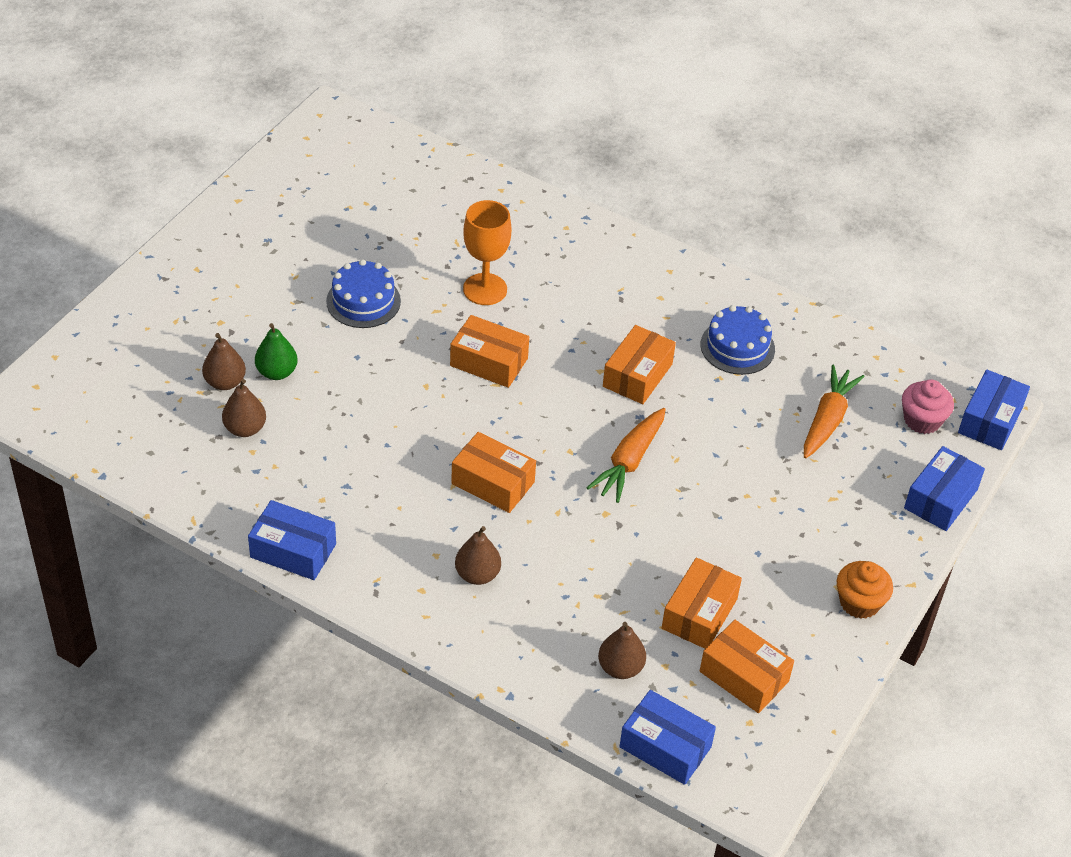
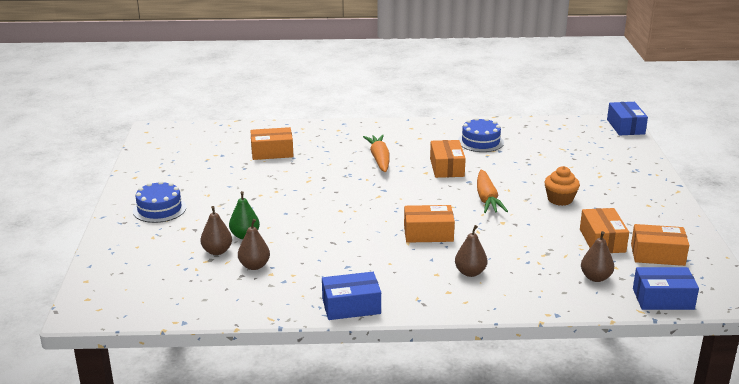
camera: 30 degrees left, 20 degrees down
(363, 301) = (261, 191): blue cake -> blue cake (159, 209)
(485, 289) = (325, 164): orange goblet -> none
(489, 362) = (363, 189): orange box -> orange box (272, 152)
(827, 420) = (557, 151): orange carrot -> orange carrot (379, 159)
(859, 602) = (666, 206): orange cupcake -> orange cupcake (560, 199)
(922, 420) = (598, 137): pink cupcake -> none
(940, 499) = (645, 158): blue box -> none

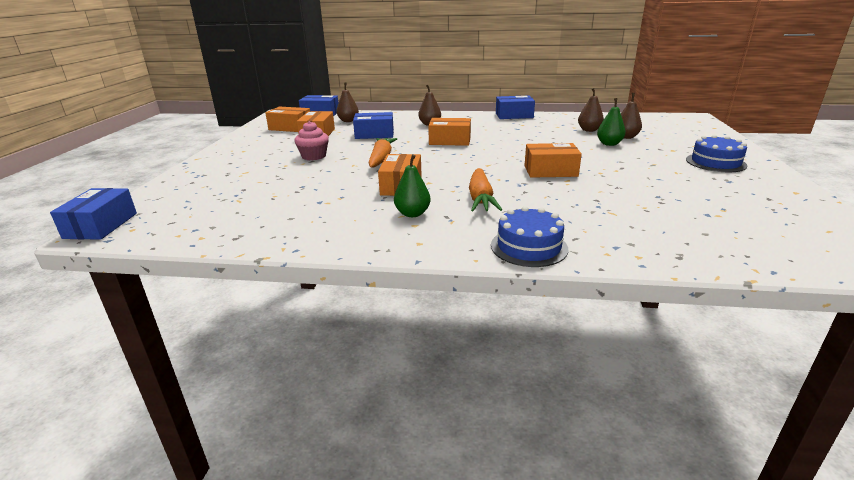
camera: 170 degrees left, 0 degrees up
(272, 152) = (634, 214): orange box -> orange box (550, 171)
(424, 145) = (412, 214): none -> green pear
(480, 142) = (332, 214): blue cake -> blue cake (529, 247)
(528, 243) = (374, 134): none -> blue box
(560, 199) = (314, 156): orange cupcake -> pink cupcake

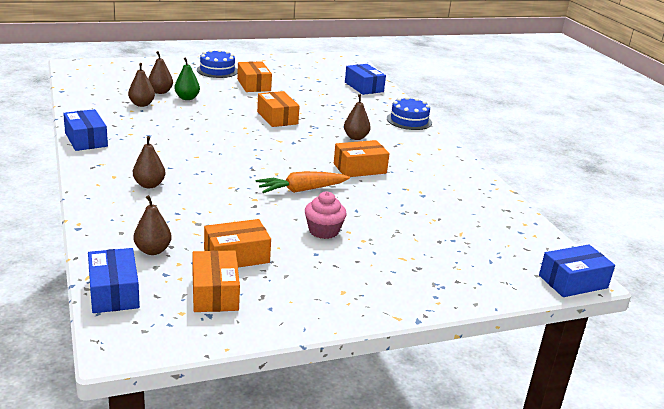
camera: 120 degrees left, 0 degrees up
(374, 134) = (215, 213): blue box -> blue box (364, 87)
(412, 214) = (404, 156): green pear -> none
(450, 141) = (217, 164): orange box -> orange box (253, 85)
(480, 198) = (356, 137): orange carrot -> brown pear

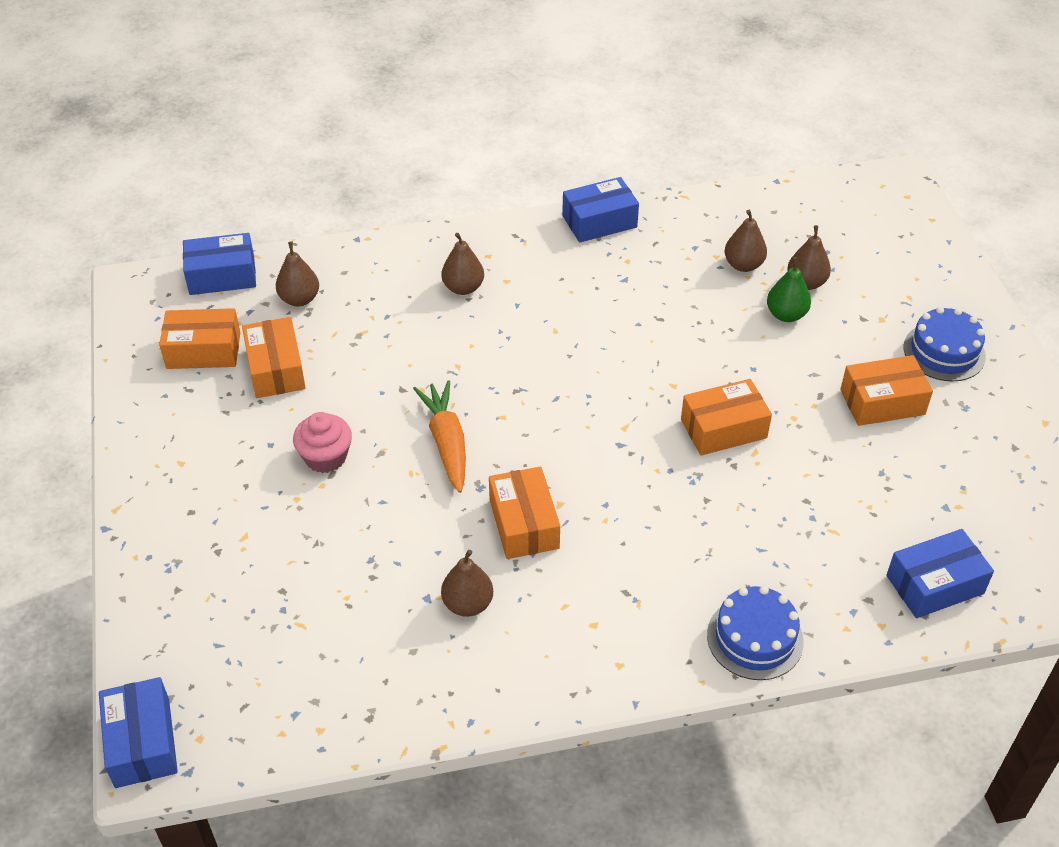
camera: 100 degrees right, 20 degrees up
(356, 137) = (653, 534): brown pear -> brown pear (467, 604)

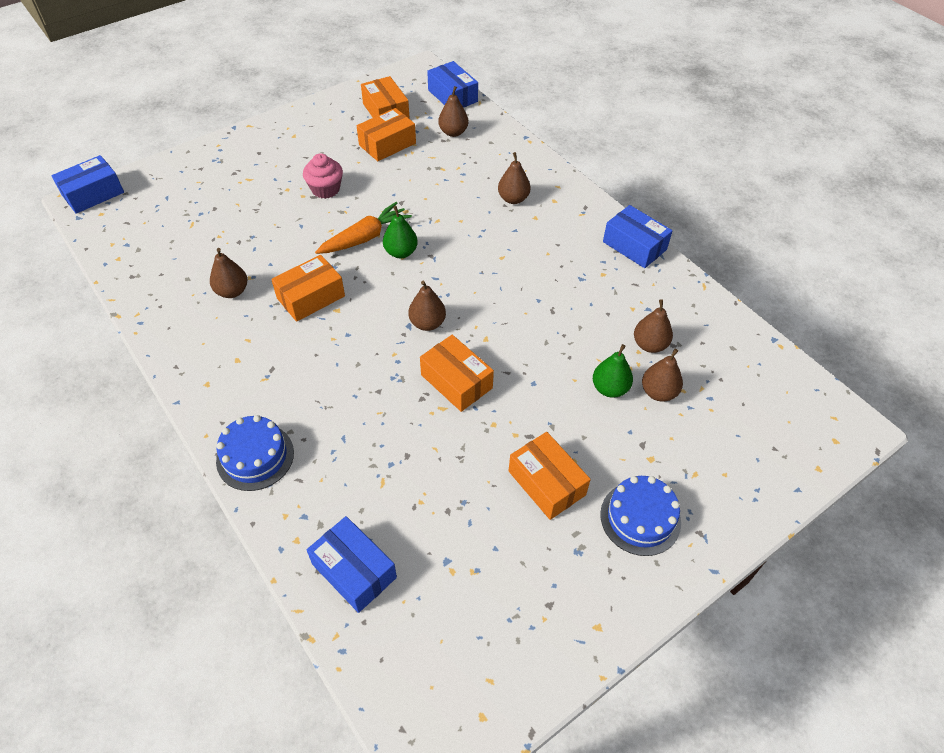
camera: 65 degrees right, 5 degrees up
(494, 416) = (401, 252): none -> green pear
(625, 427) = (427, 323): none -> brown pear

